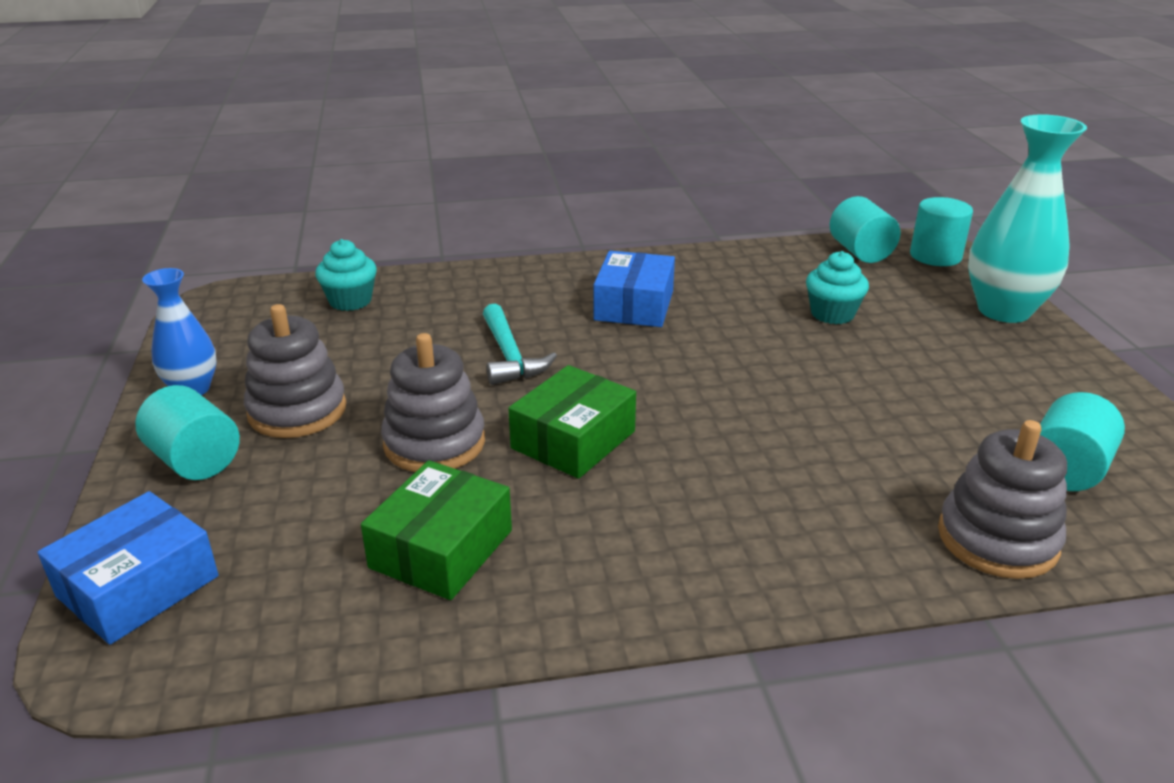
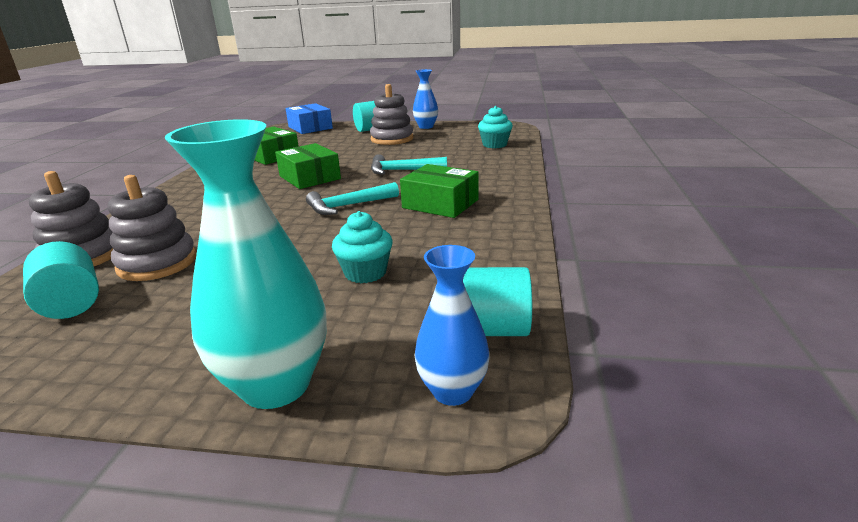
camera: 110 degrees right, 5 degrees down
(434, 443) = (340, 156): grey stacking toy -> grey stacking toy (157, 263)
(634, 305) = (440, 204): blue box -> green box
(678, 367) = (348, 206): none -> turquoise hammer
(935, 256) = (452, 391): turquoise cylinder -> blue vase

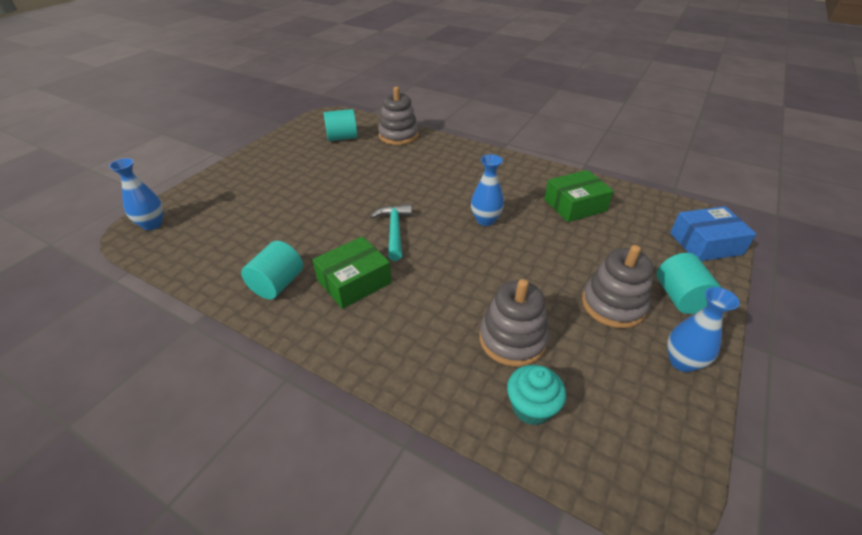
camera: 110 degrees right, 15 degrees up
(157, 263) = (366, 156): grey stacking toy -> grey stacking toy (512, 339)
(276, 385) = (215, 183): turquoise vase -> none
(309, 177) = (485, 220): green box -> blue vase
(365, 273) = (278, 220): turquoise cupcake -> none
(402, 171) = (466, 281): turquoise hammer -> none
(491, 329) = (172, 249): turquoise cylinder -> turquoise cylinder (277, 284)

